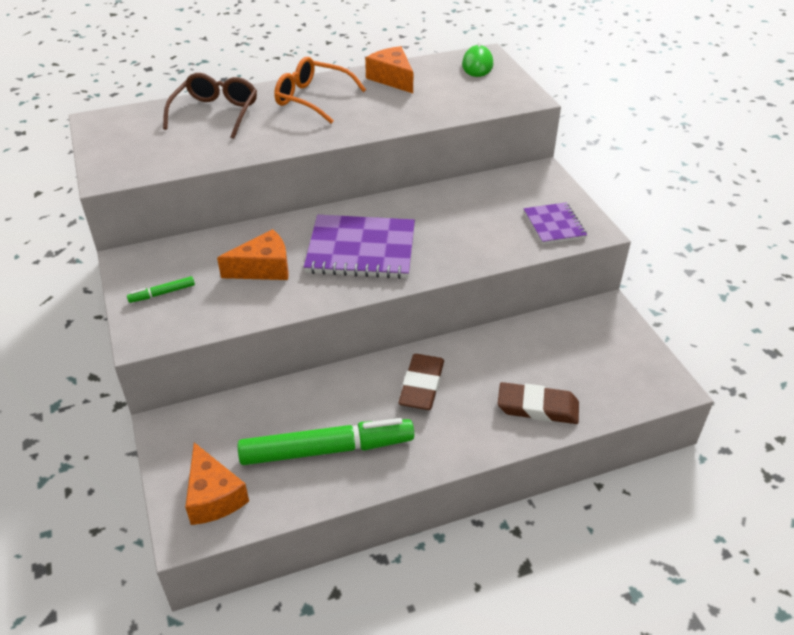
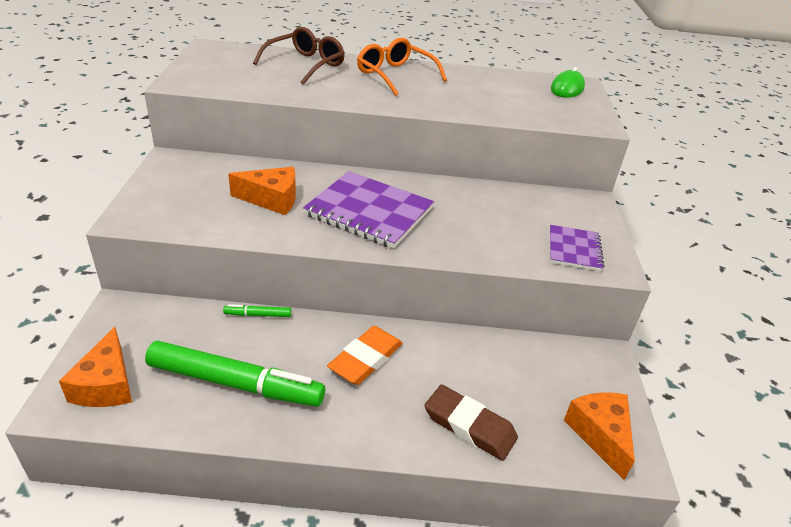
camera: 20 degrees right, 5 degrees down
(162, 293) = (173, 192): green marker -> green marker (258, 315)
(392, 78) = (478, 79): orange cheese -> orange cheese (600, 434)
(421, 385) = (365, 359): brown eraser -> orange eraser

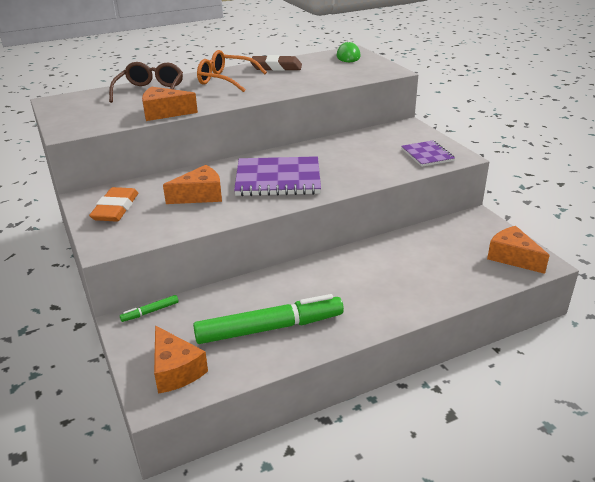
camera: 25 degrees left, 5 degrees down
(258, 315) = (239, 284): green marker -> green marker (150, 312)
(288, 93) = (164, 113): none -> orange cheese
(365, 359) = (340, 278): orange eraser -> orange eraser (115, 208)
(469, 426) = (439, 285): brown eraser -> brown eraser (276, 67)

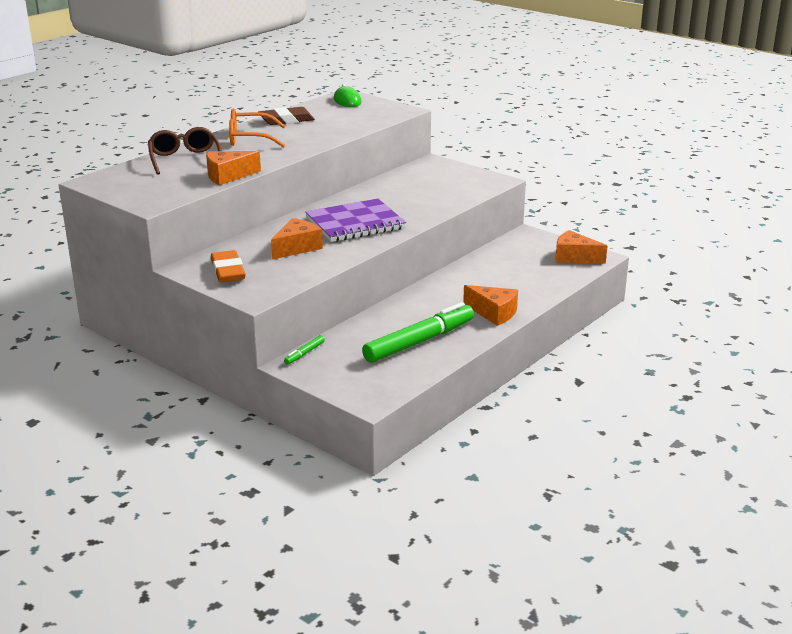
camera: 25 degrees left, 5 degrees down
(176, 370) = (369, 383): orange cheese -> orange cheese (494, 313)
(427, 155) = (470, 183): purple notebook -> none

